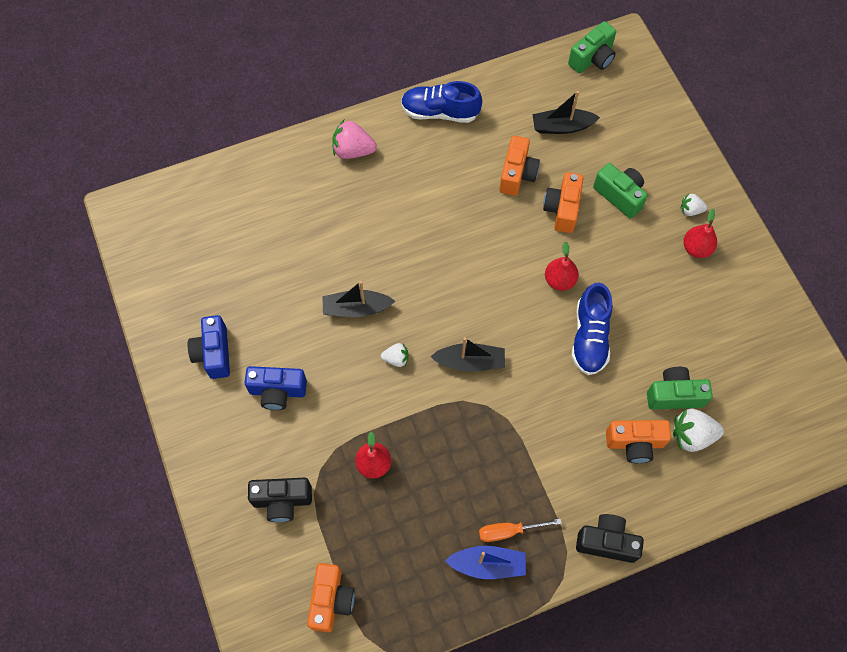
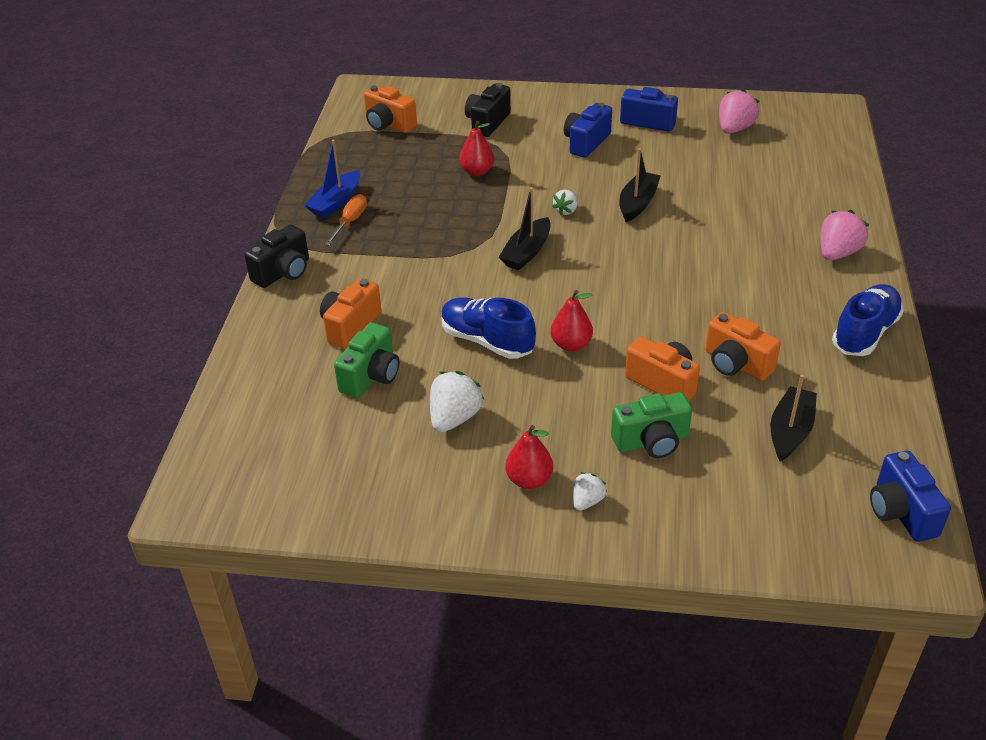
camera: 120 degrees right, 25 degrees down
(195, 277) = (734, 129): none -> pink strawberry
(592, 59) = (901, 512): green camera -> blue camera
(692, 435) = (319, 370): white strawberry -> white strawberry (454, 418)

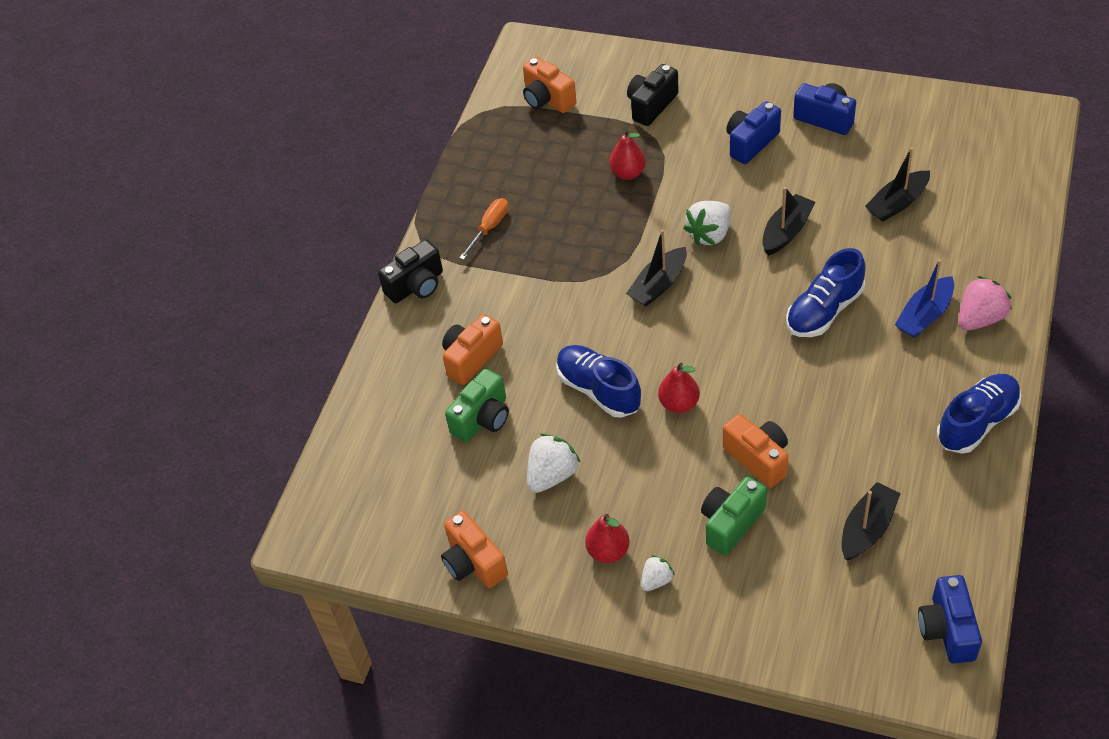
camera: 15 degrees right, 10 degrees up
(336, 202) = (479, 201): blue boat -> blue boat (925, 315)
(566, 211) = (709, 234): white strawberry -> white strawberry, size x1.73
(651, 441) = (731, 523): green camera -> green camera turned 135 degrees clockwise
(691, 259) = (824, 311): none -> blue shoe
(733, 175) = (897, 203): none -> black boat
(734, 129) = (917, 137): pink strawberry -> none
(736, 364) = (836, 445): orange camera -> orange camera (474, 563)

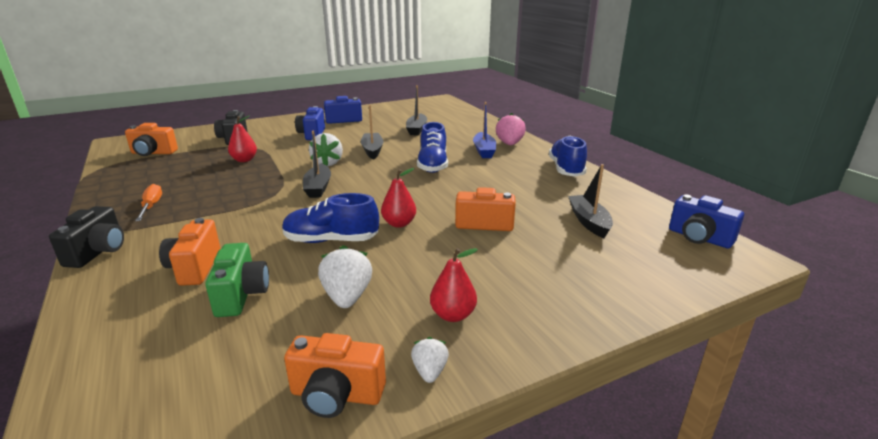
camera: 50 degrees left, 25 degrees down
(656, 580) = (513, 310): white strawberry -> white strawberry (430, 371)
(731, 523) = (514, 257): green camera -> none

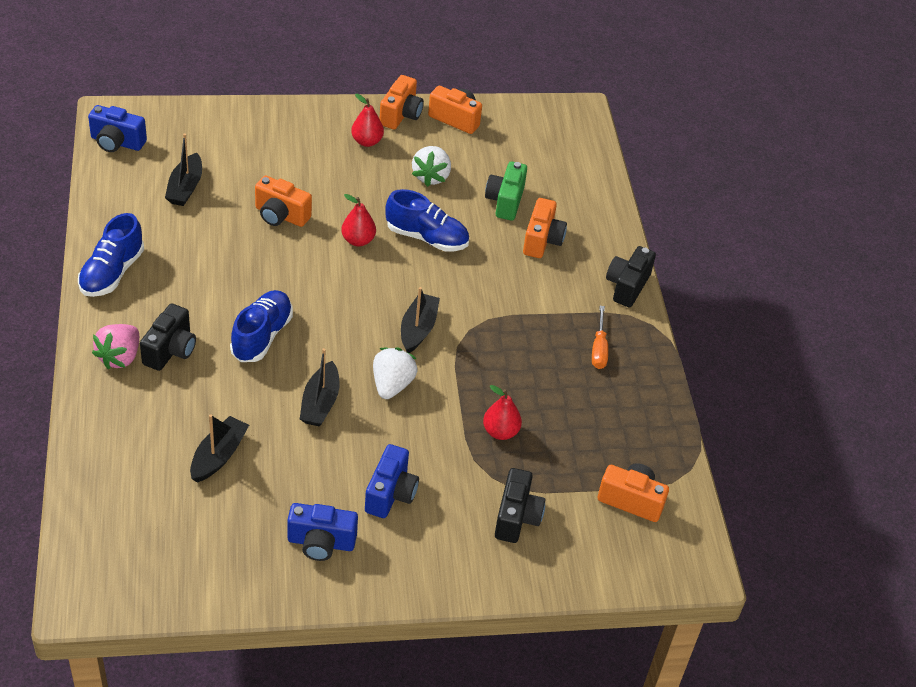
camera: 165 degrees left, 20 degrees up
(430, 371) = (401, 115): white strawberry -> orange camera
(484, 151) = (170, 350): blue boat -> black camera
(699, 238) = (117, 142): blue camera -> blue camera turned 135 degrees clockwise

